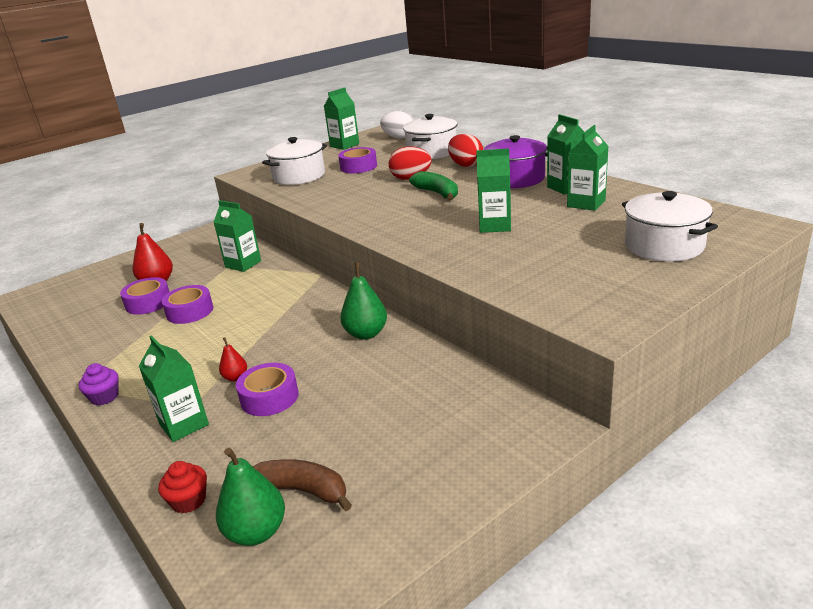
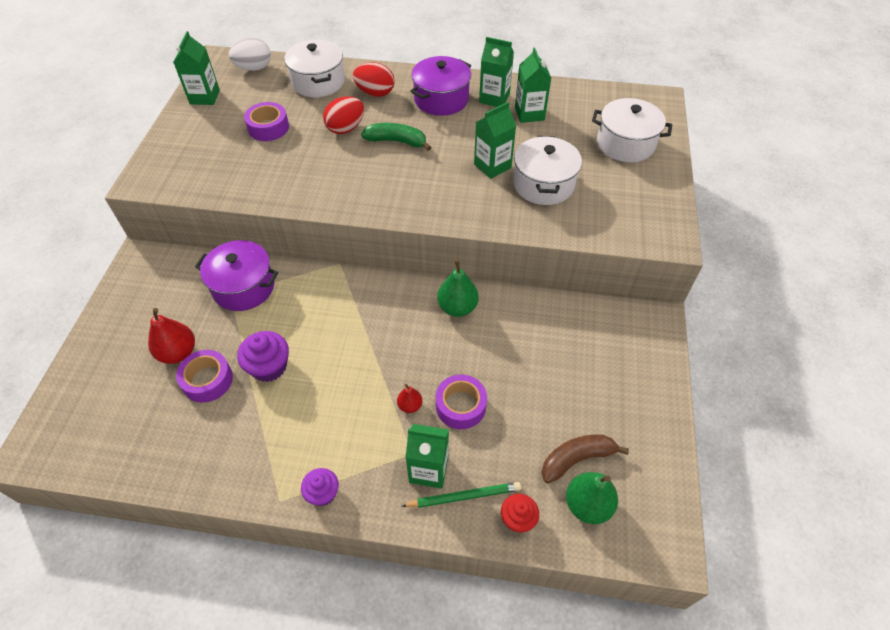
camera: 45 degrees left, 25 degrees up
(178, 458) = (464, 496): none -> green pencil
(190, 311) = (269, 366): purple tape -> purple cupcake
(243, 264) = (243, 287): green carton -> purple pot
(299, 176) = (219, 163): white pot -> white pot (543, 184)

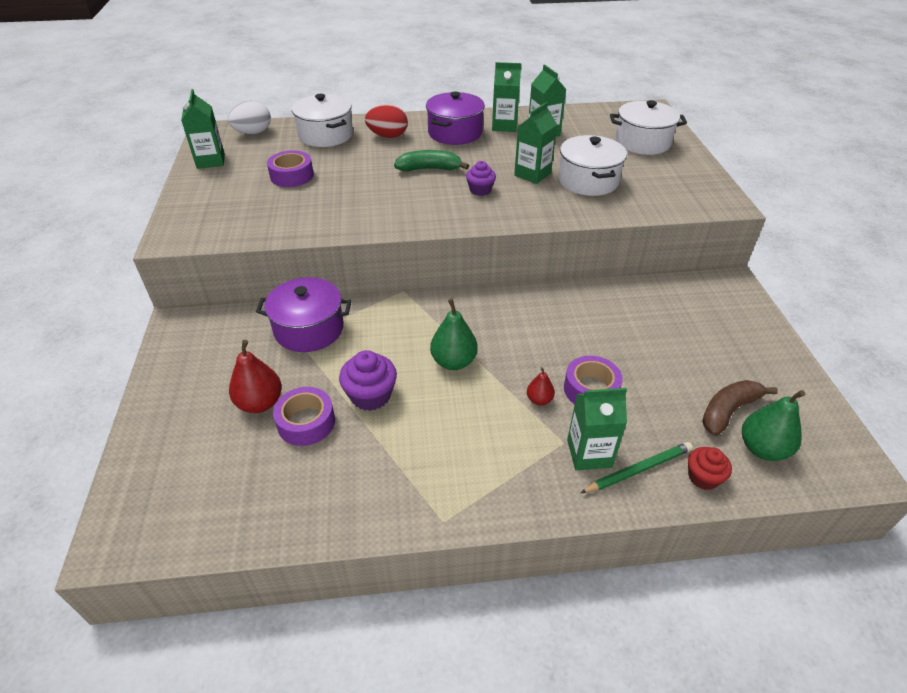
camera: 15 degrees left, 10 degrees down
(322, 493) = (487, 502): purple cupcake -> purple cupcake (480, 190)
(346, 128) = (373, 166): red egg -> none
(457, 307) = (542, 306): green pear -> green pear (454, 361)

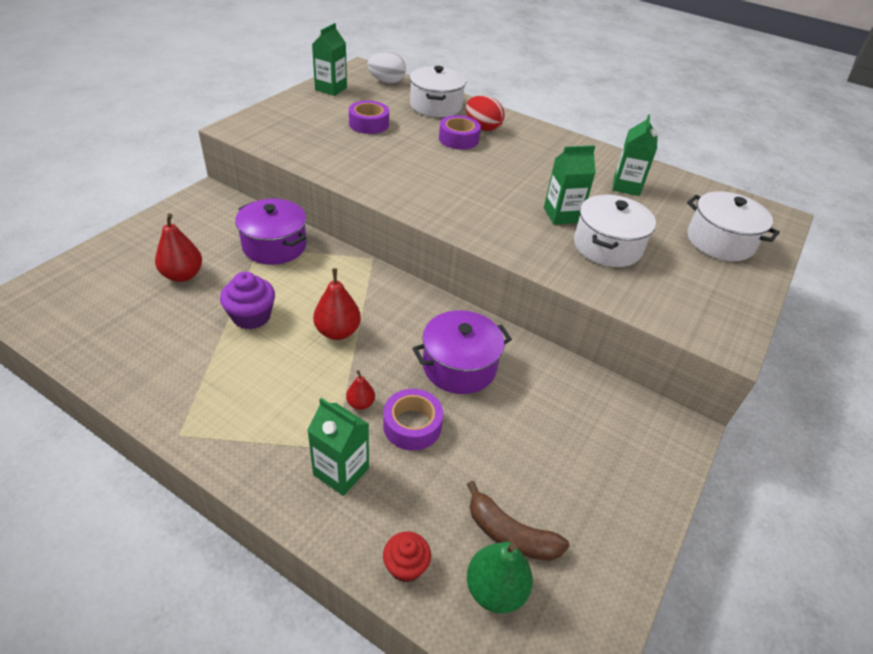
camera: 35 degrees right, 0 degrees up
(306, 422) = (191, 306): purple tape -> purple tape (458, 139)
(430, 169) = (478, 168): green banana -> none
(454, 361) = (338, 332): green pear -> red pear
(455, 133) = (543, 150): purple pot -> purple pot (459, 366)
(480, 190) = (495, 204): purple cupcake -> none
(504, 126) = (597, 164): green carton -> none
(638, 470) = (361, 515): green pencil -> none
(728, 411) = (510, 534): brown banana -> brown banana turned 150 degrees counterclockwise

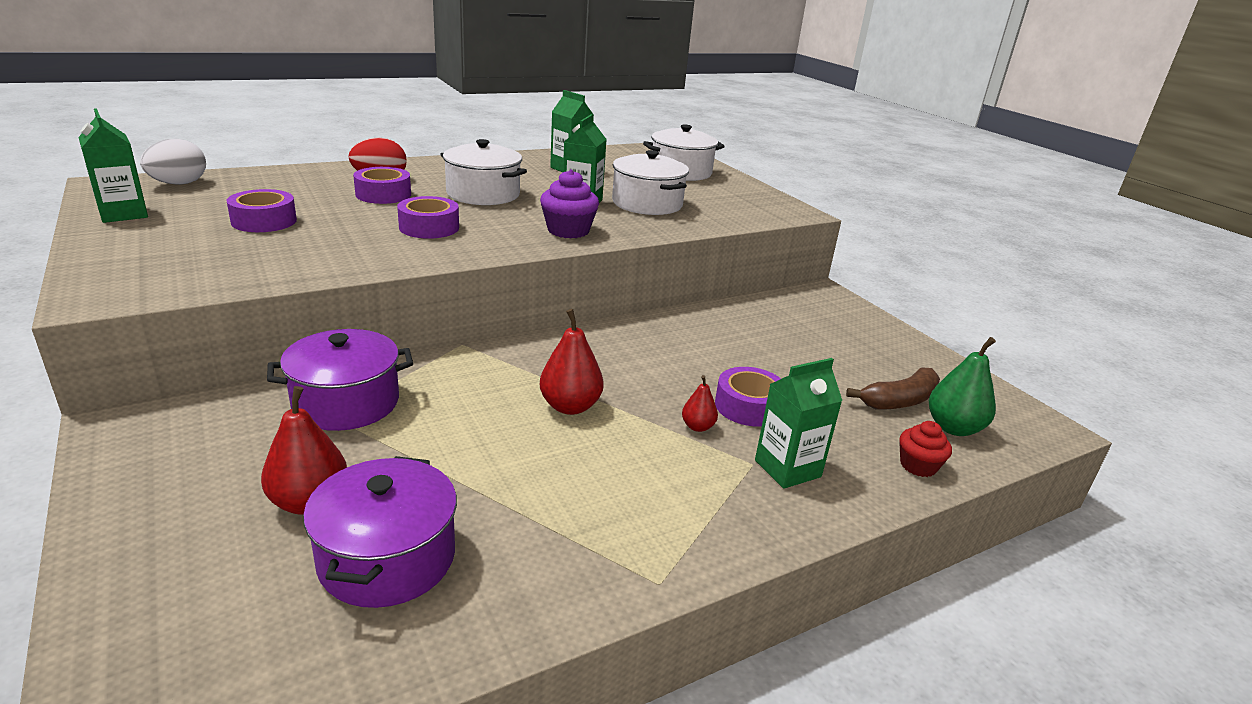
camera: 60 degrees left, 15 degrees down
(251, 316) = (477, 461): purple cupcake -> purple cupcake (568, 231)
(428, 174) = (429, 227): none -> purple tape
(435, 106) = (292, 182): white pot -> white pot (483, 194)
(459, 366) = (685, 354): purple pot -> purple pot (387, 558)

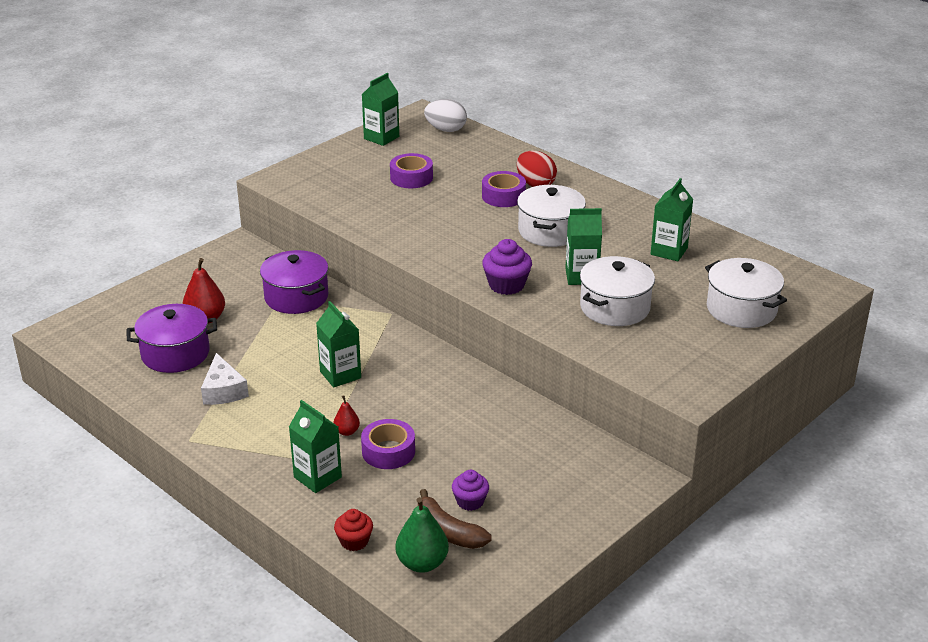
camera: 75 degrees right, 5 degrees up
(429, 227) = (456, 231): purple tape -> none
(540, 519) = (223, 390): none -> white cheese
(570, 406) = (340, 375): red pear -> green carton
(849, 377) = (470, 501): none -> purple cupcake

